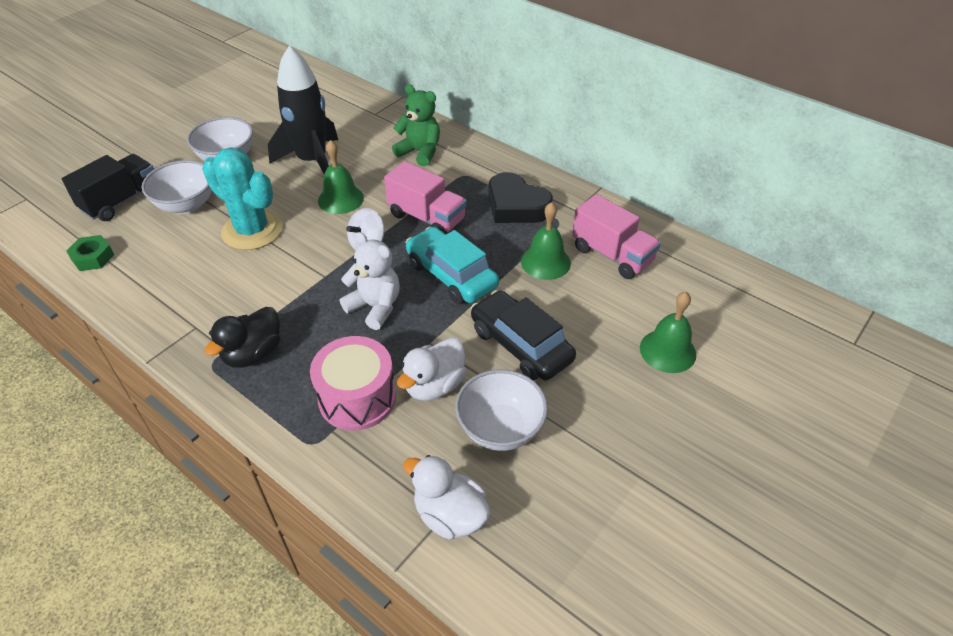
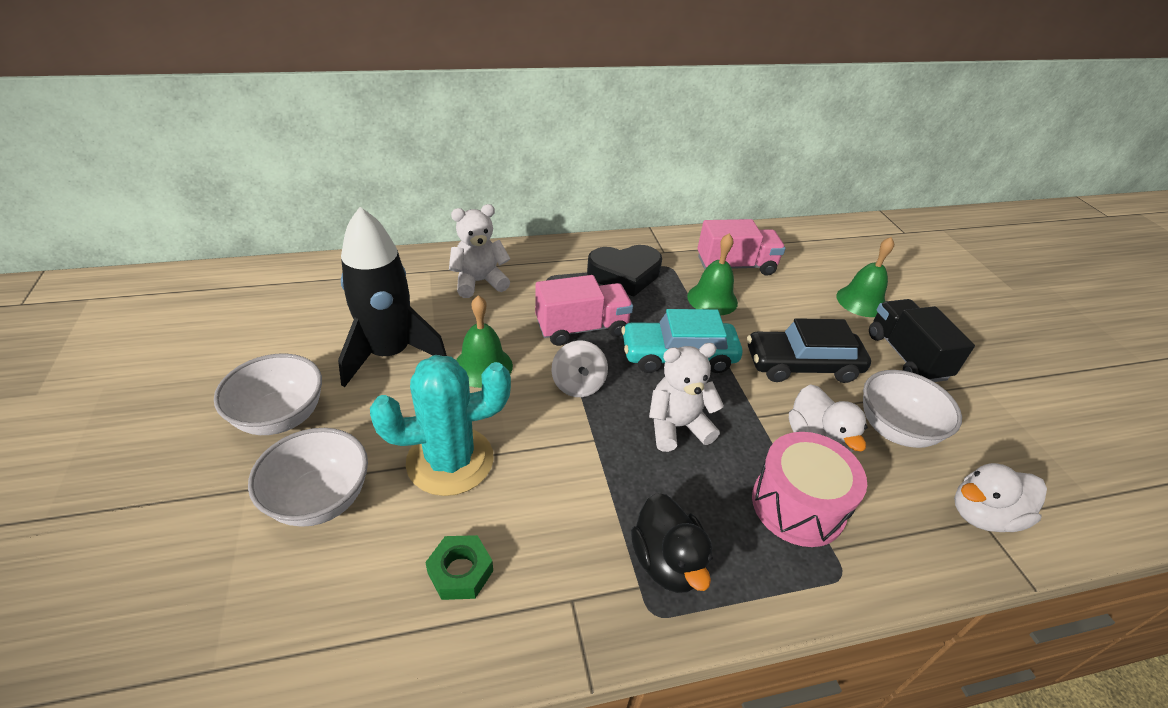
camera: 55 degrees left, 5 degrees down
(93, 257) = (297, 666): green nut -> green nut (460, 572)
(121, 201) = (210, 570): black truck -> black truck (906, 356)
(420, 152) = (479, 282): green teddy bear -> white teddy bear

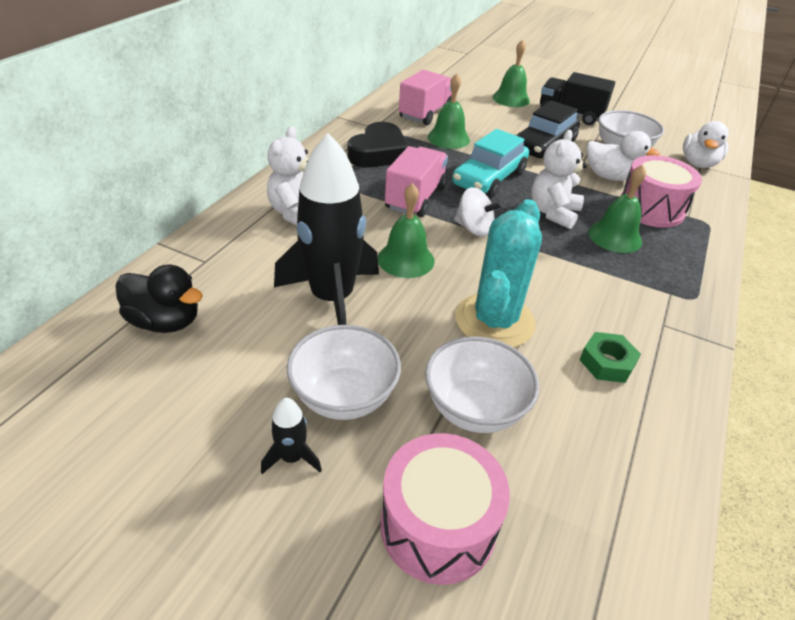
camera: 50 degrees left, 0 degrees up
(174, 536) = (438, 525): none -> pink drum
(201, 423) = (292, 457): none -> black rocket
(667, 562) = (659, 273): black duck -> black duck (165, 321)
(694, 494) = (615, 236): none -> green bell

